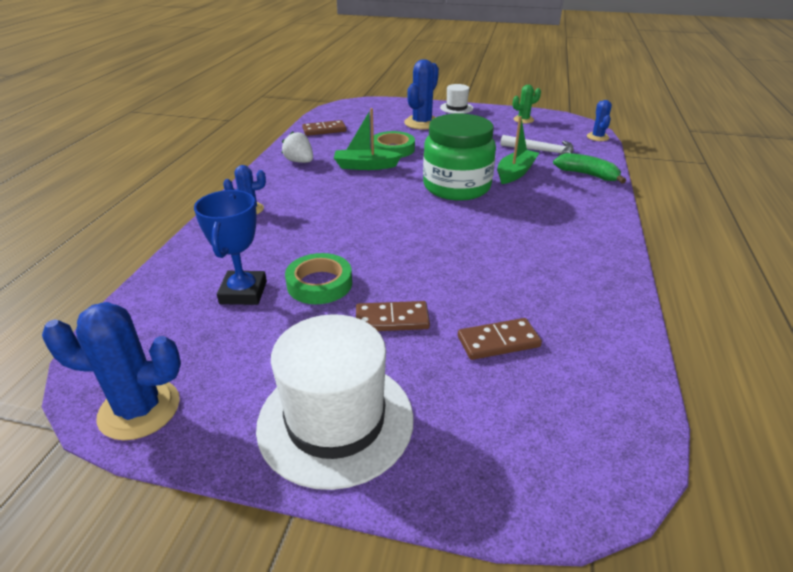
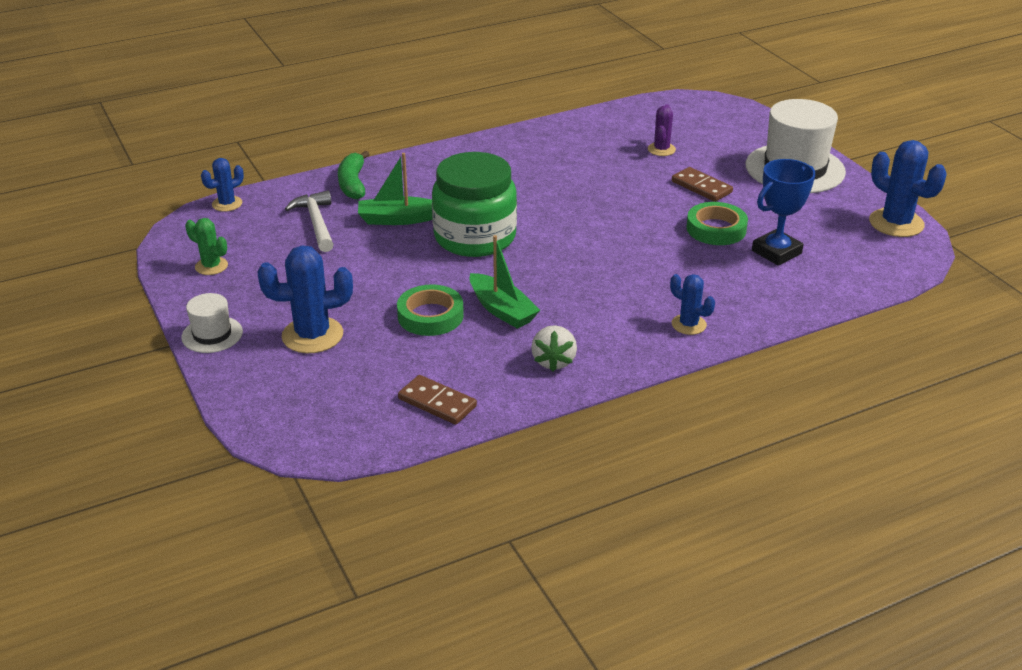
camera: 130 degrees left, 0 degrees up
(498, 341) = (661, 149): brown domino -> purple cactus

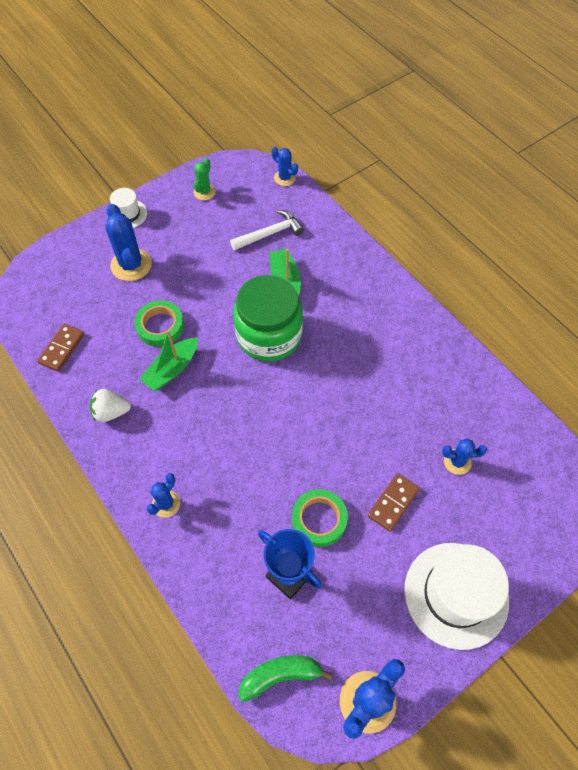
camera: 80 degrees right, 25 degrees up
(353, 184) = (331, 242): green banana -> green banana (280, 675)
(661, 149) = (457, 462): purple cactus -> blue cactus

